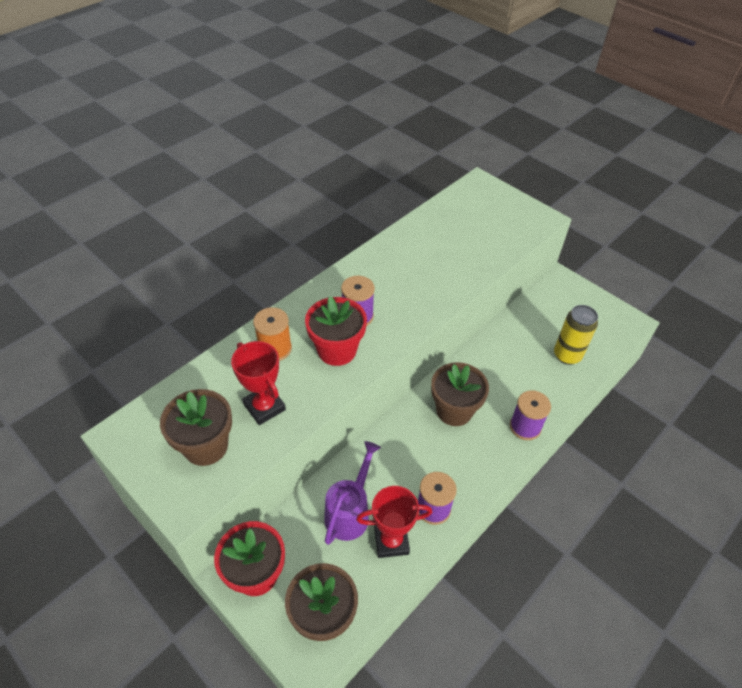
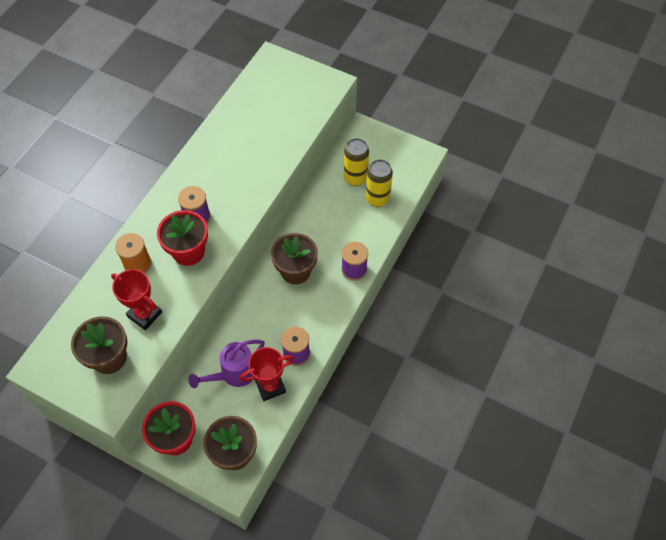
camera: 15 degrees left, 10 degrees up
(350, 512) = (233, 374): purple watering can -> purple watering can turned 135 degrees counterclockwise
(544, 327) = (355, 178): none -> yellow can

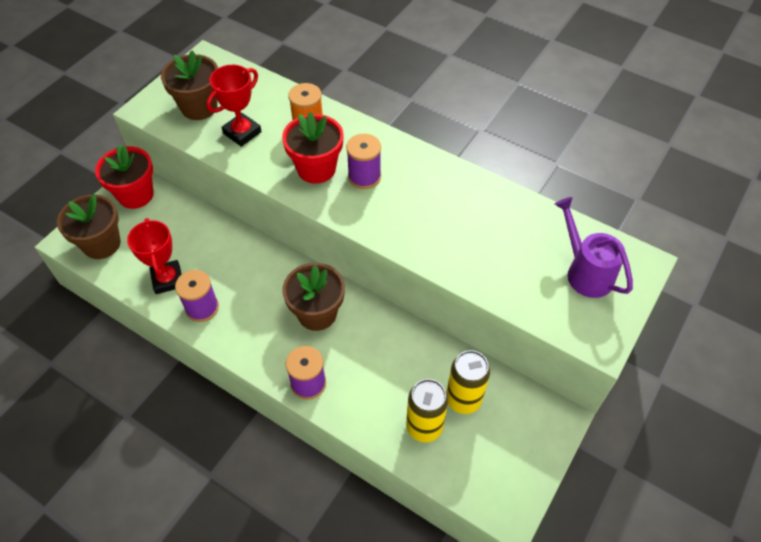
camera: 95 degrees right, 5 degrees down
(233, 374) = (193, 245): purple watering can -> purple watering can (585, 272)

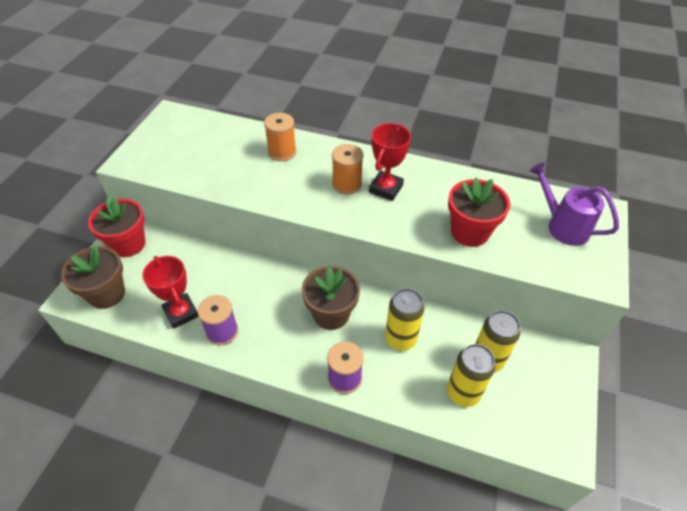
camera: 15 degrees left, 5 degrees down
(199, 107) = (177, 153): brown flower pot -> none
(242, 133) = (224, 167): red trophy -> red trophy (386, 188)
(316, 168) = (302, 185): red flower pot -> red flower pot (469, 232)
(364, 176) = (347, 184): purple spool -> orange spool
(380, 356) = (400, 339): none -> yellow can

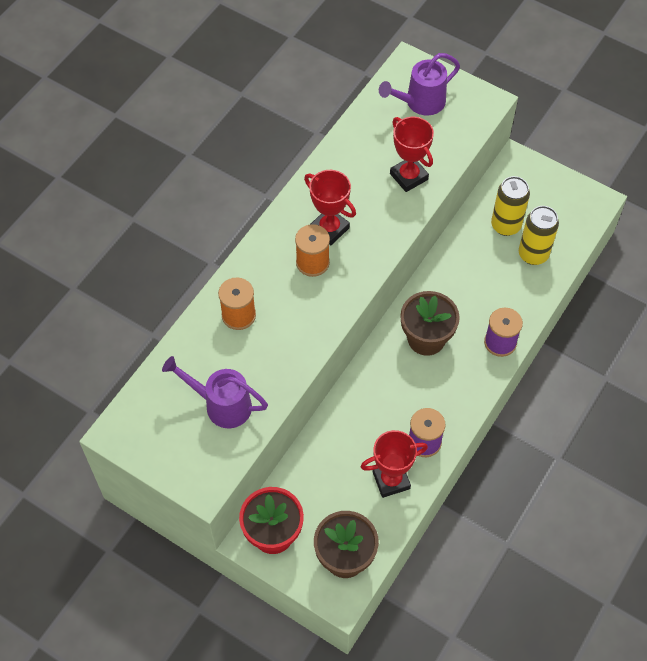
camera: 75 degrees left, 10 degrees up
(198, 158) = (221, 405): none -> purple watering can
(400, 339) = (468, 286): yellow can -> none
(469, 232) = (409, 176): red flower pot -> red trophy

